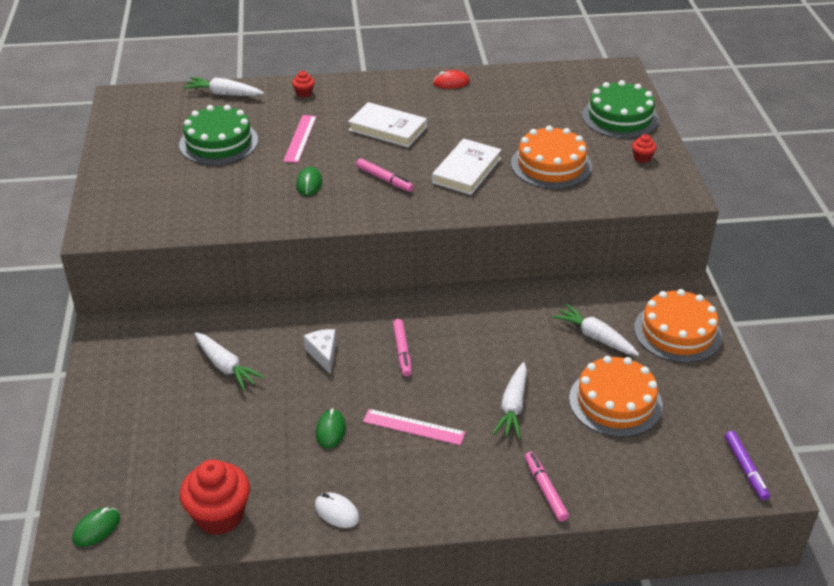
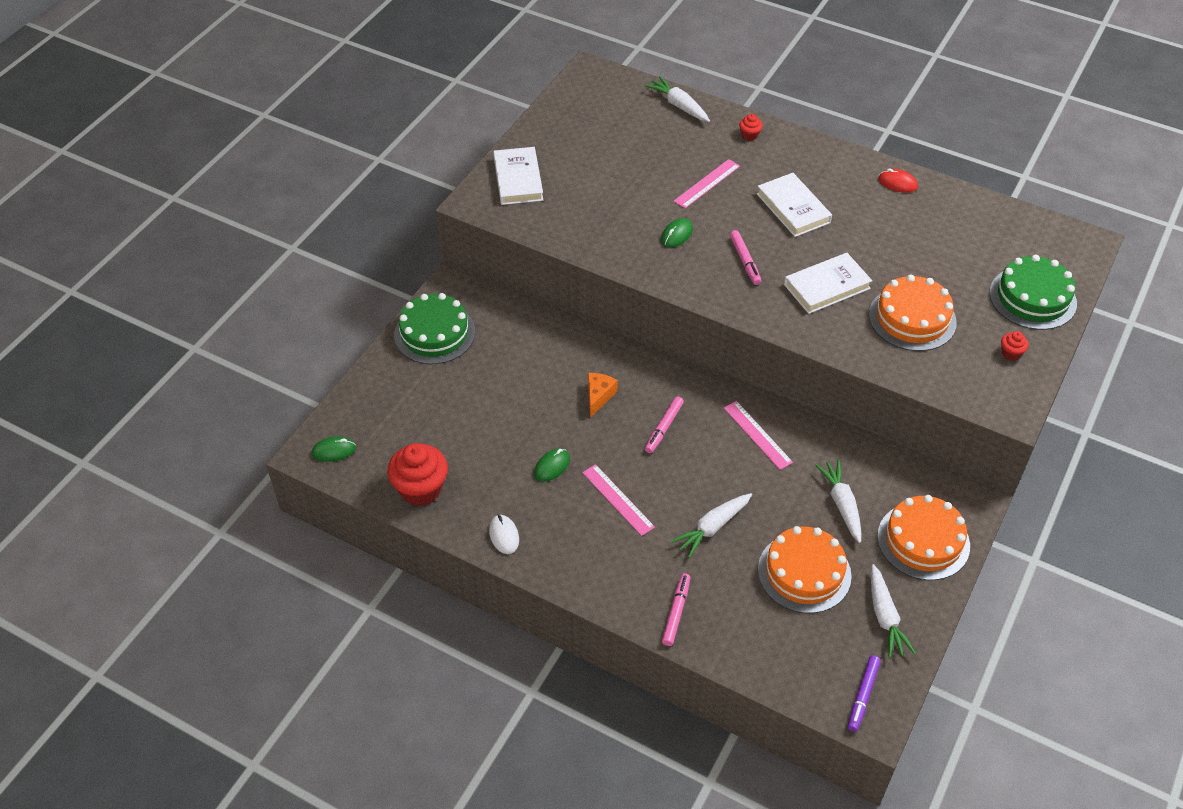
camera: 35 degrees right, 10 degrees up
(124, 199) = (518, 179): none -> white book
(218, 142) = (635, 156): green cake -> green cake (434, 333)
(226, 367) = (516, 367): white carrot -> white carrot (885, 617)
(323, 354) = (598, 396): white cheese -> orange cheese
(483, 319) = (757, 435): none -> pink ruler

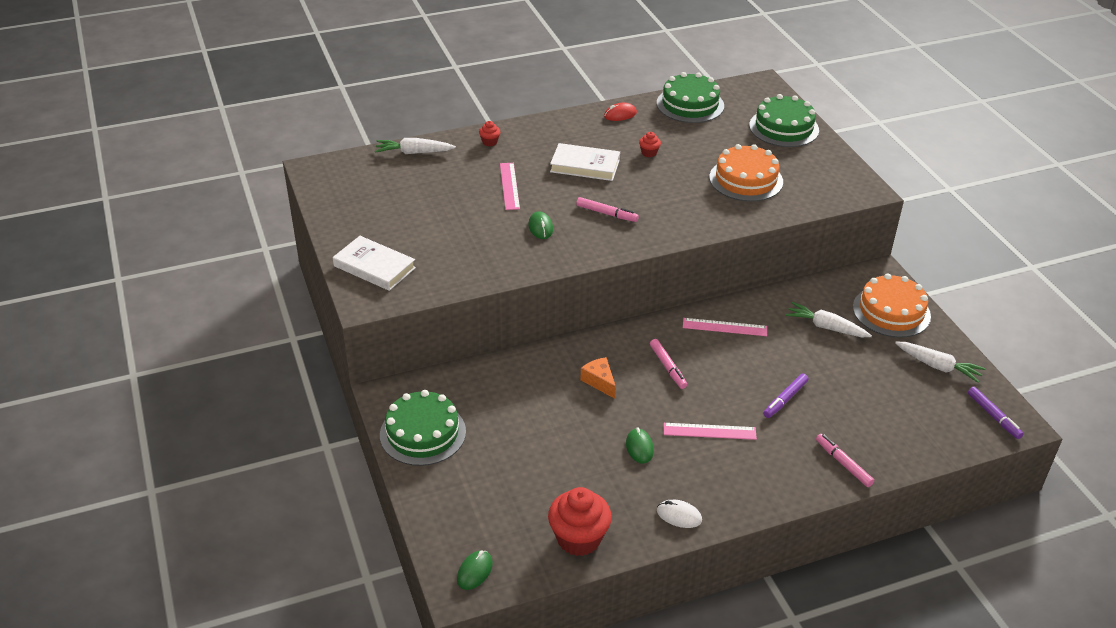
camera: 50 degrees left, 10 degrees down
(712, 528) = (785, 399): white carrot -> purple marker
(804, 572) = (867, 380): orange cake -> none
(827, 286) = (675, 195): white book -> none
(978, 216) = (690, 104): none -> green cake
(1011, 353) = (820, 162): red cupcake -> red cupcake (649, 153)

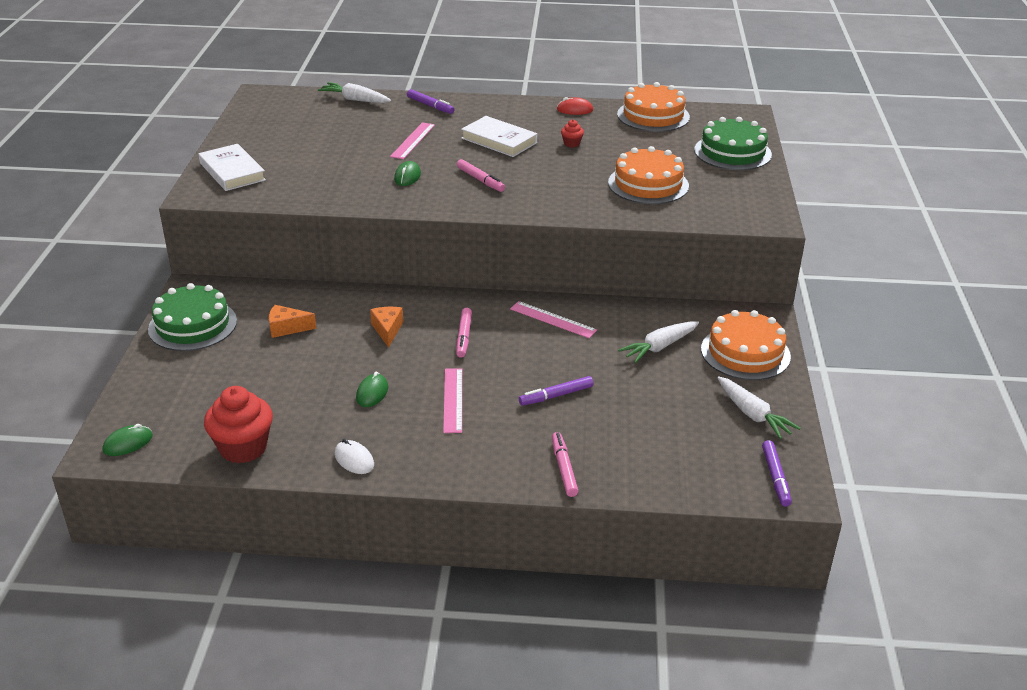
camera: 25 degrees right, 5 degrees down
(490, 142) = (430, 106): red cupcake -> purple marker
(511, 408) = (287, 328): none -> orange cheese
(690, 104) = (653, 115): green cake -> orange cake
(709, 431) = (453, 400): pink ruler -> pink ruler turned 60 degrees clockwise
(826, 327) = (659, 347): white carrot -> white carrot turned 90 degrees counterclockwise

